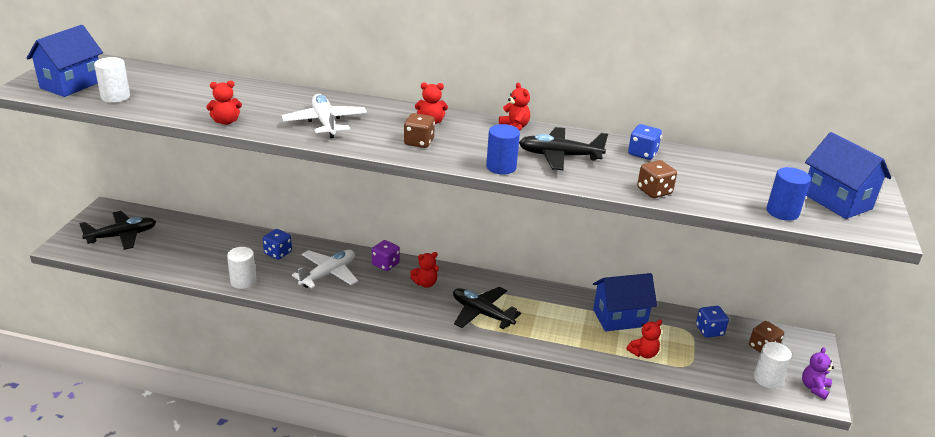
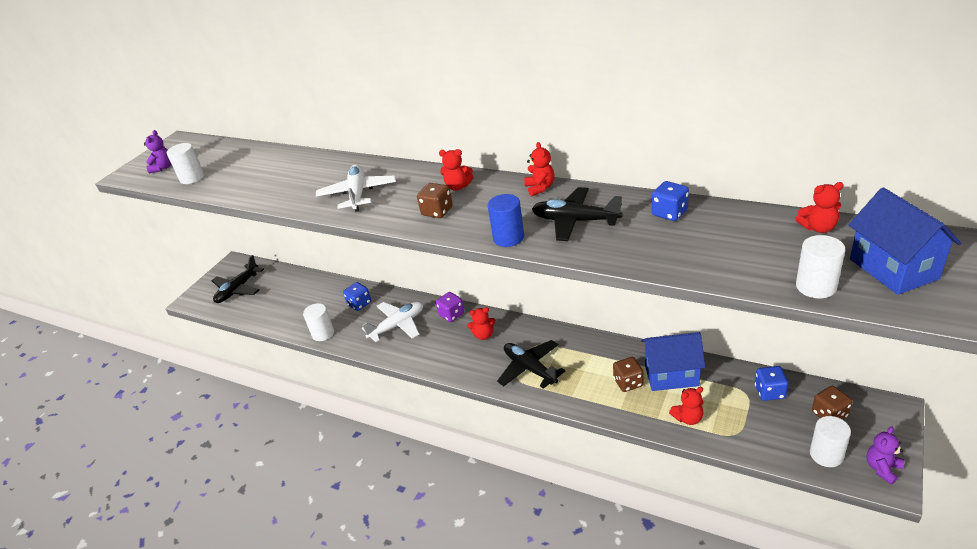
camera: 20 degrees right, 5 degrees up
(71, 84) = (163, 167): blue house -> purple teddy bear
(122, 236) = (238, 289): black plane -> black plane turned 135 degrees clockwise
(226, 121) = (271, 198): red teddy bear -> red teddy bear (818, 228)
(654, 191) = (666, 262): brown dice -> brown dice (628, 382)
(782, 212) = (816, 286): blue cylinder -> white cylinder

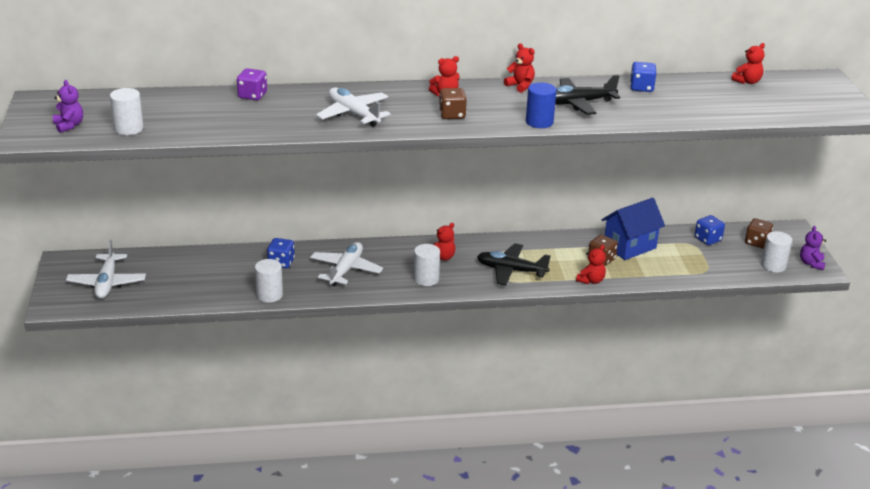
camera: 40 degrees left, 5 degrees down
(238, 289) = (107, 283): black plane -> white plane
(451, 314) = (393, 249): purple dice -> purple dice (252, 95)
(688, 418) = (666, 270): red teddy bear -> red teddy bear (591, 280)
(816, 286) = (778, 113): white cylinder -> white cylinder (426, 279)
(893, 269) = (811, 96): blue house -> none

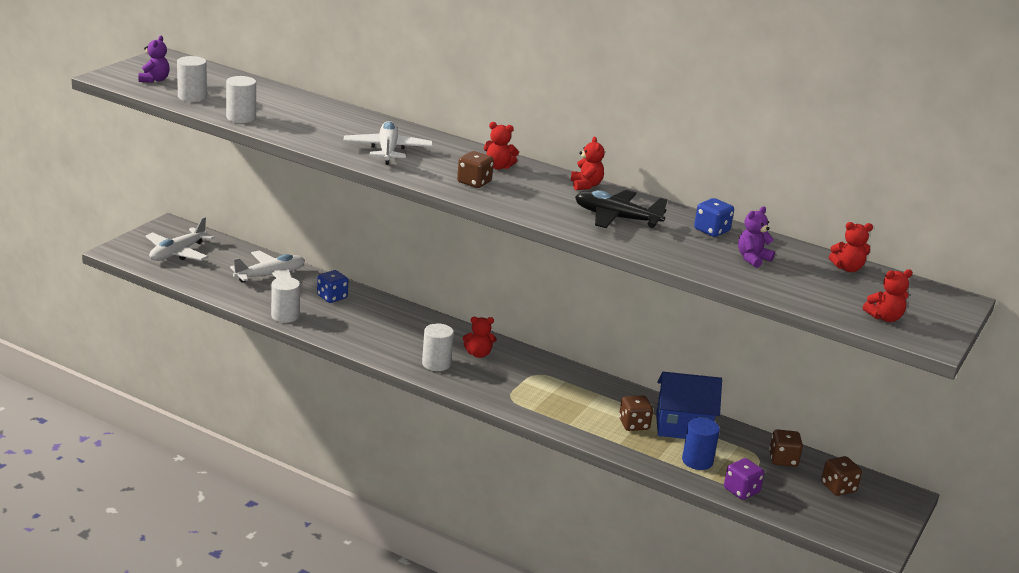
camera: 35 degrees right, 5 degrees down
(252, 95) = (330, 109): purple dice -> purple dice (741, 491)
(346, 270) = (377, 326): white plane -> white plane (270, 276)
(511, 270) = (527, 393): black plane -> none
(539, 122) = (546, 217): blue cylinder -> blue cylinder (697, 461)
(591, 280) = (594, 436): red teddy bear -> red teddy bear (884, 318)
(708, 239) = (783, 459): blue dice -> brown dice
(773, 265) = (823, 516): white cylinder -> white cylinder (241, 118)
(811, 263) = (874, 535): purple teddy bear -> purple teddy bear (752, 259)

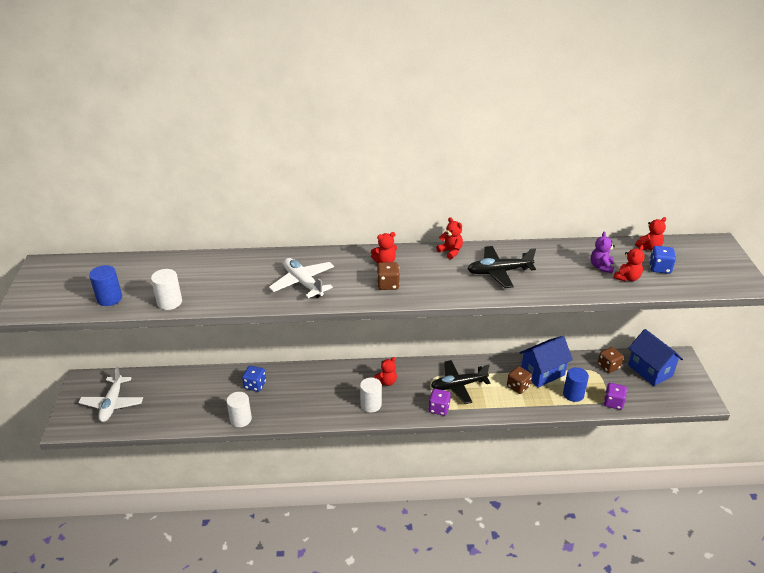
camera: 30 degrees left, 10 degrees up
(154, 80) = (61, 294): purple teddy bear -> none
(192, 97) = (109, 298): white cylinder -> blue cylinder
(270, 276) = (197, 389): white plane -> none
(510, 400) = (439, 408): none -> purple dice
(560, 392) = (458, 385): none -> black plane
(711, 230) = (555, 254): blue dice -> blue dice (660, 268)
(838, 487) = (650, 370): brown dice -> blue house
(884, 318) = (710, 278): red teddy bear -> red teddy bear (627, 278)

